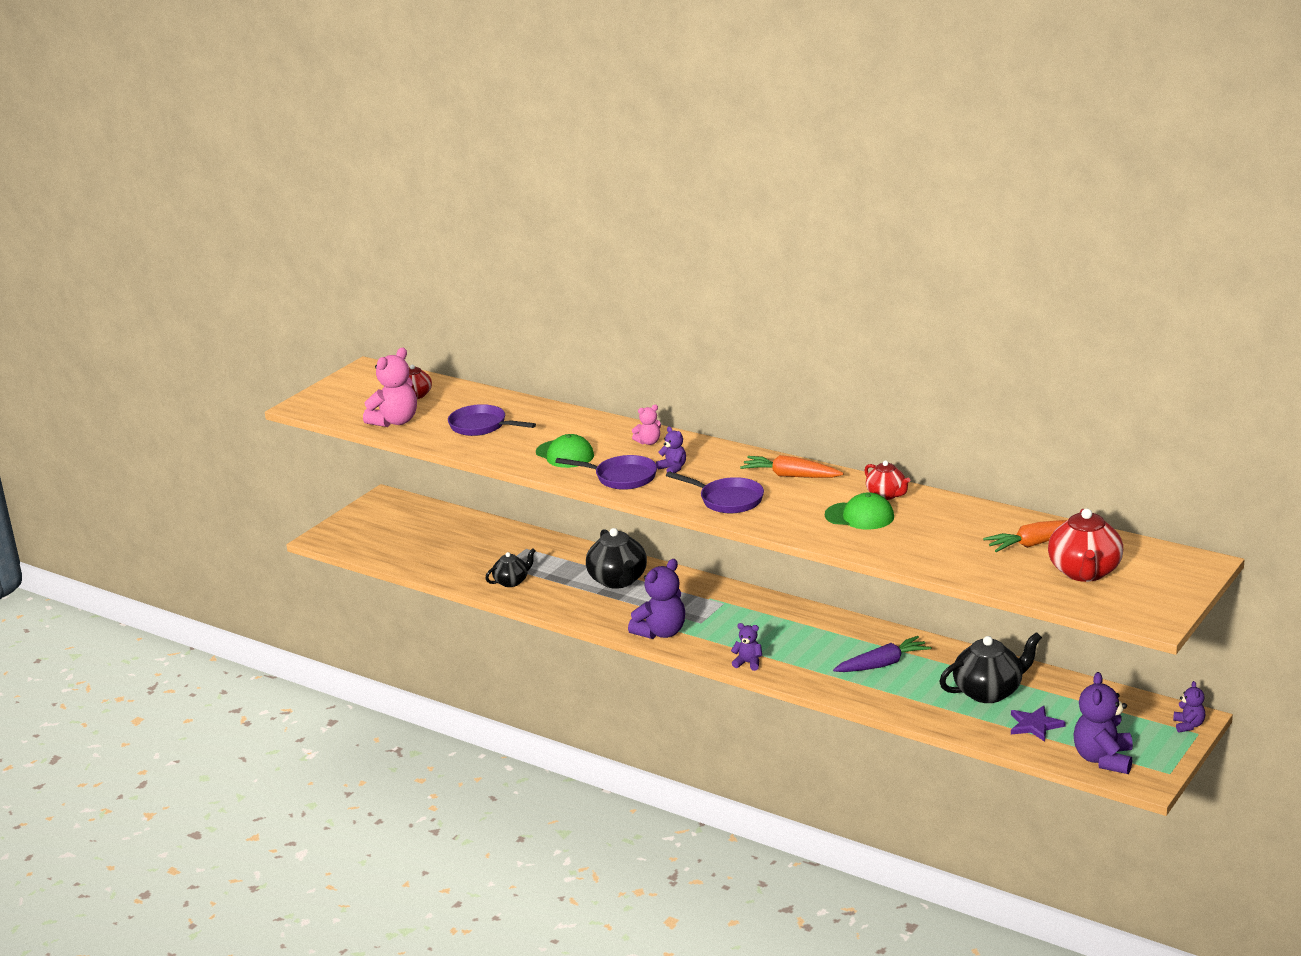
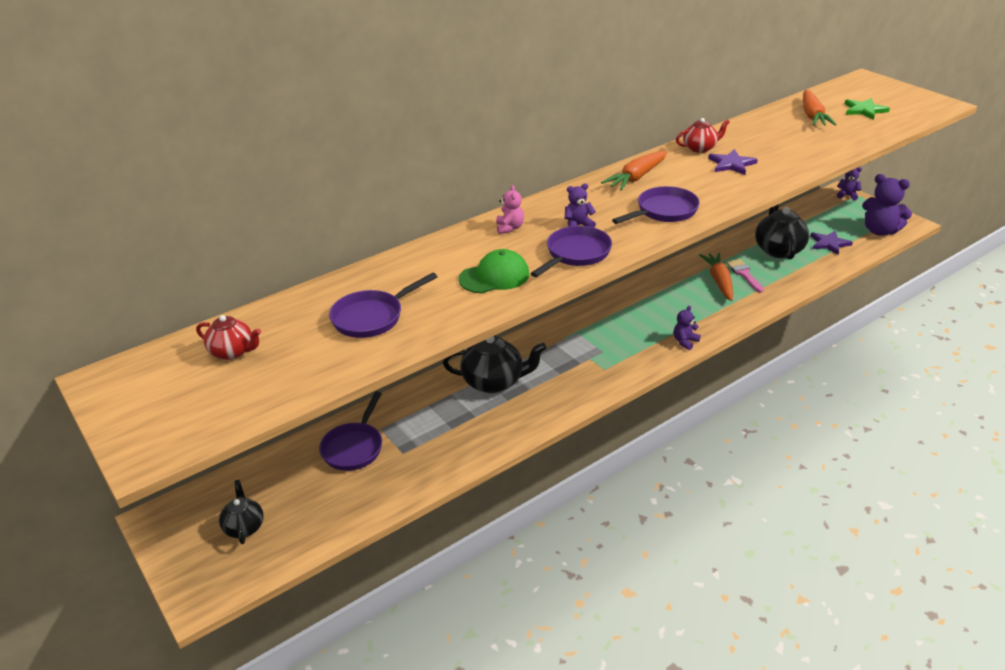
camera: 70 degrees left, 10 degrees up
(395, 421) = (290, 379): pink teddy bear -> none
(497, 544) = (354, 447): none -> purple pan
(512, 582) = (442, 452): black teapot -> black teapot (244, 527)
(661, 632) = (606, 377): purple teddy bear -> none
(860, 516) = (731, 164): green cap -> purple star
(882, 664) = (719, 281): purple carrot -> orange carrot
(911, 677) = (744, 274): none -> pink brush
(1084, 572) = (864, 110): red teapot -> green star

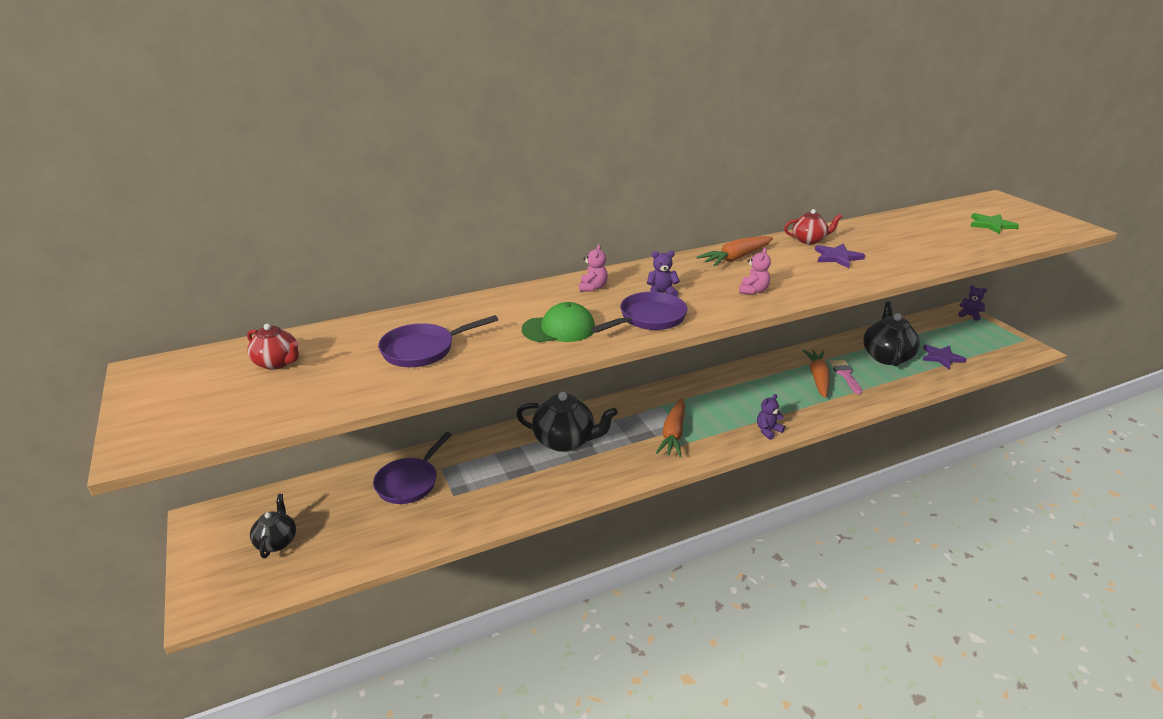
camera: 10 degrees right, 5 degrees down
(664, 211) = (753, 291): purple pan -> pink teddy bear
(812, 116) = (934, 224): orange carrot -> orange carrot (673, 434)
(880, 231) = (998, 352): purple teddy bear -> none

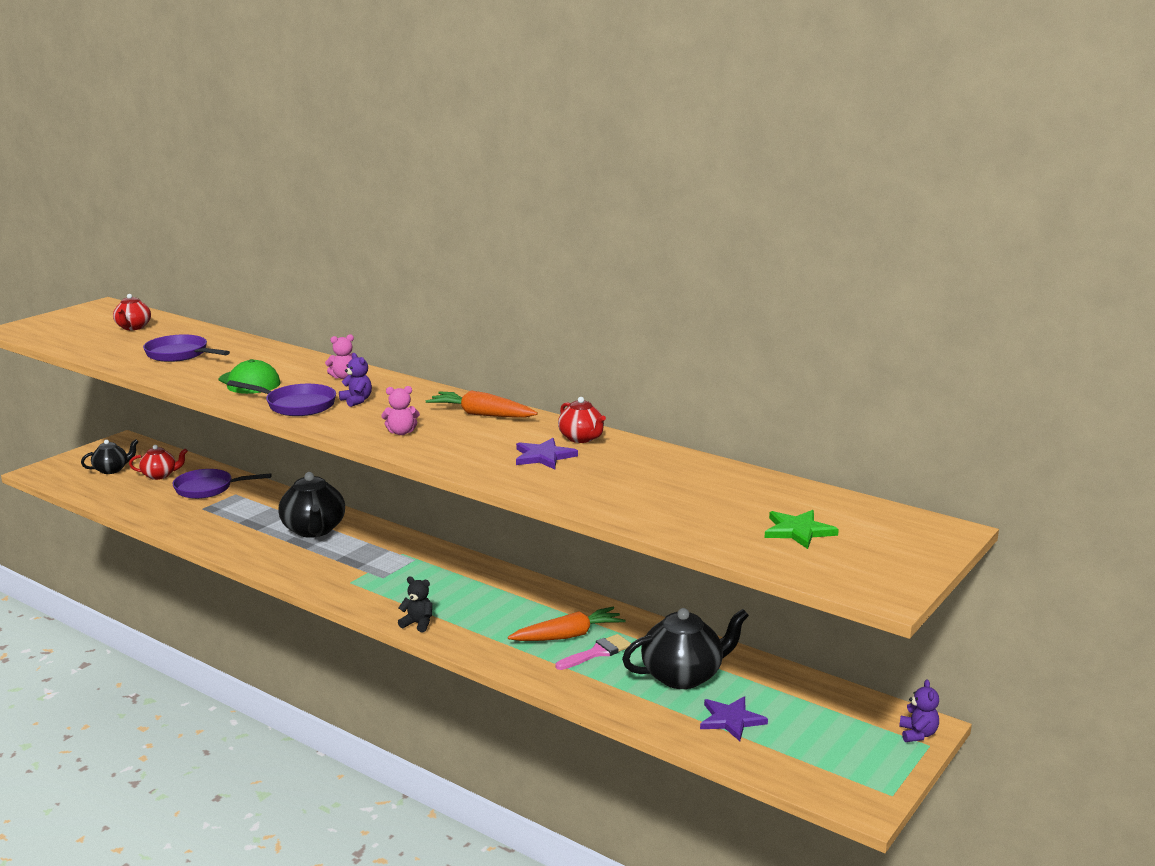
camera: 60 degrees right, 10 degrees down
(337, 508) = (160, 475): none -> red teapot
(673, 434) = (368, 576): orange carrot -> none
(768, 431) = (418, 624): purple teddy bear -> black teddy bear

